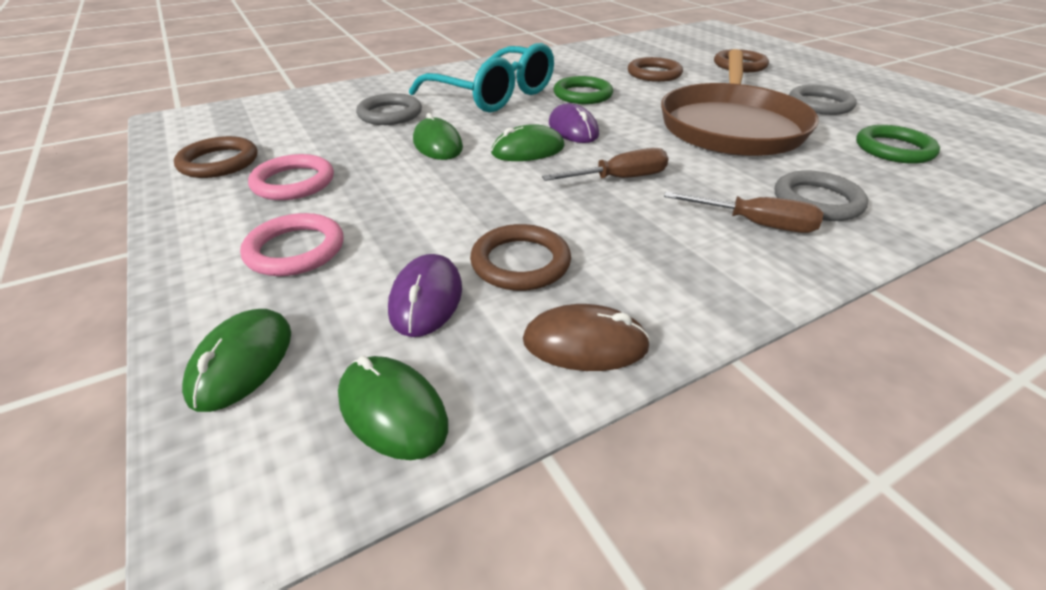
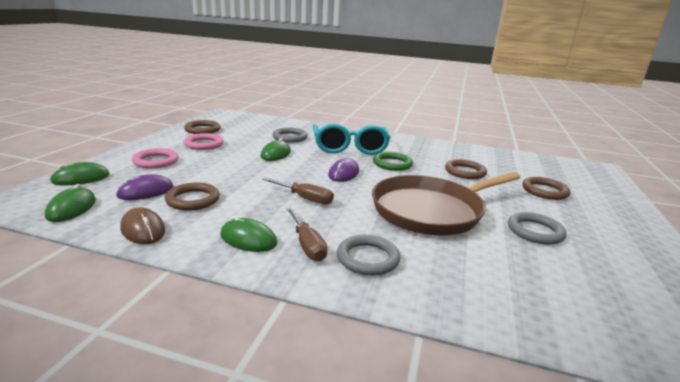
camera: 45 degrees right, 15 degrees down
(528, 150) = (301, 171): green mouse -> green mouse (248, 239)
(894, 149) = (509, 274): green ring -> none

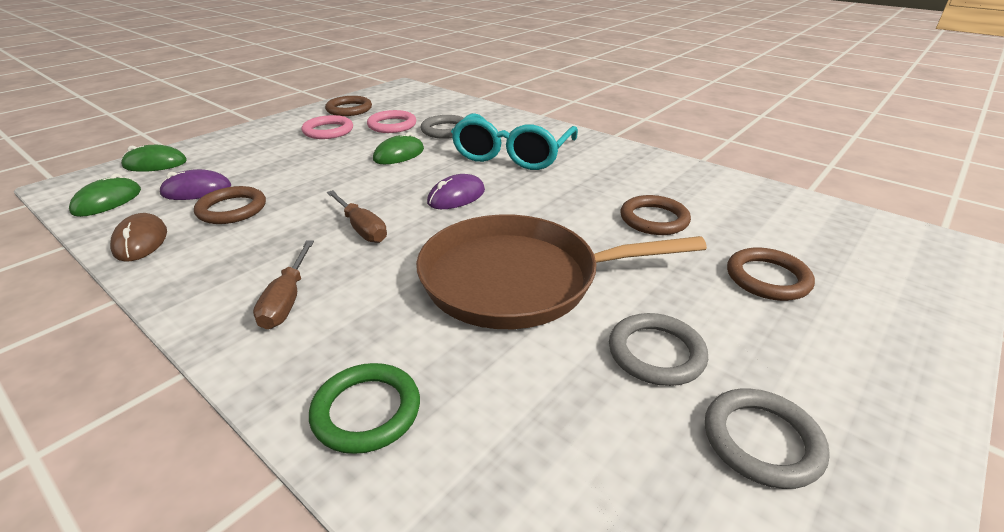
camera: 25 degrees right, 10 degrees up
(156, 161) = (250, 150): pink ring -> pink ring (392, 125)
(248, 239) = (230, 277): green mouse -> none
(368, 258) = (339, 339): grey ring -> grey ring (762, 441)
(392, 164) = (547, 189): green ring -> green ring (366, 411)

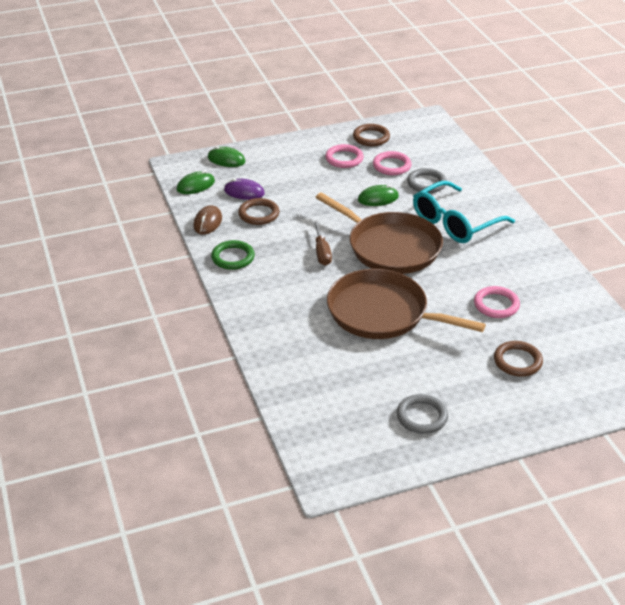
camera: 30 degrees right, 5 degrees up
(287, 300) = (265, 283): brown screwdriver -> none
(366, 411) = (275, 345): green ring -> green ring (233, 257)
(456, 196) = (390, 247): purple mouse -> brown pan
(654, 219) = (496, 305): brown ring -> pink ring
(656, 353) = (415, 371): grey ring -> none

